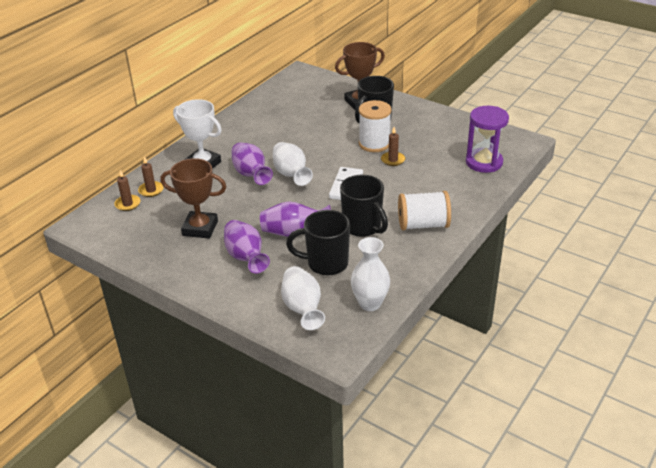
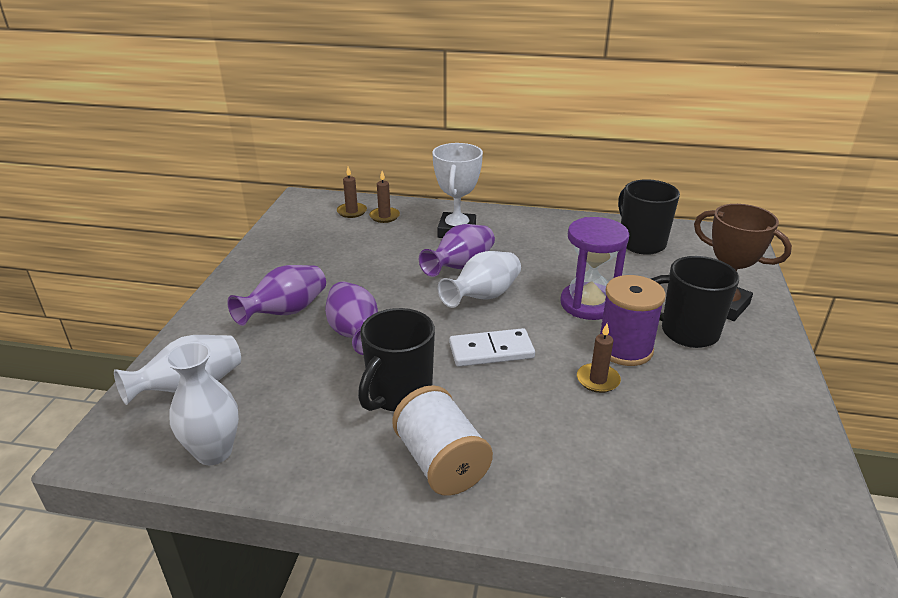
camera: 65 degrees right, 5 degrees down
(200, 228) = (330, 265): brown trophy -> none
(326, 263) = (296, 382): black mug -> black mug (640, 243)
(374, 144) = (625, 349): white spool -> purple spool
(484, 162) = (695, 502): purple hourglass -> purple hourglass (588, 304)

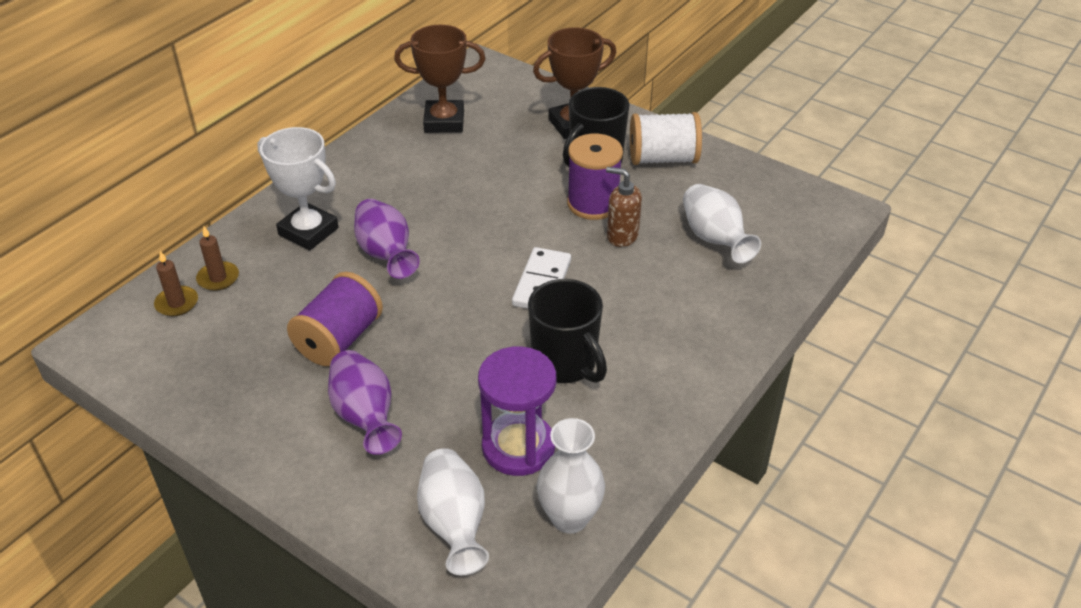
camera: 65 degrees left, 10 degrees up
(355, 334) = (449, 369): purple vase -> none
(357, 277) = (339, 339): none -> purple spool
(441, 462) = (666, 363): white spool -> white spool (663, 158)
(483, 297) = (452, 257): white vase -> white vase (714, 239)
(588, 304) = (516, 196): purple hourglass -> purple hourglass (518, 447)
(598, 380) = (622, 236): brown candle -> brown soap dispenser
(640, 243) = (444, 121): black mug -> brown trophy

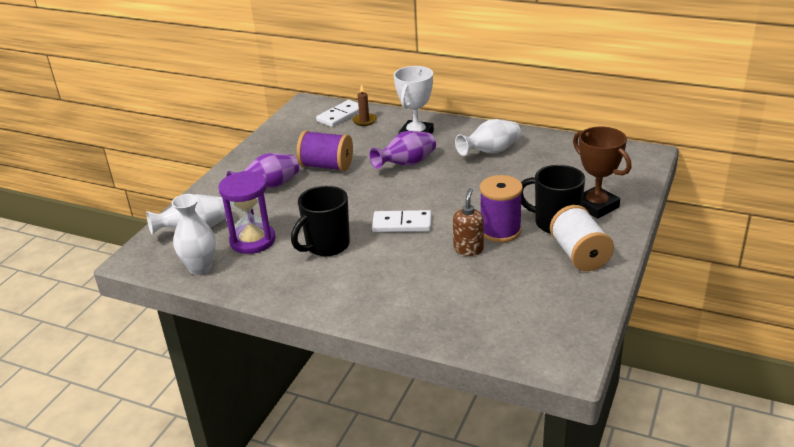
camera: 80 degrees right, 10 degrees down
(177, 303) = (340, 115): brown candle -> white domino
(444, 121) = (560, 154): brown trophy -> none
(714, 239) = (486, 294): white vase -> white vase (490, 152)

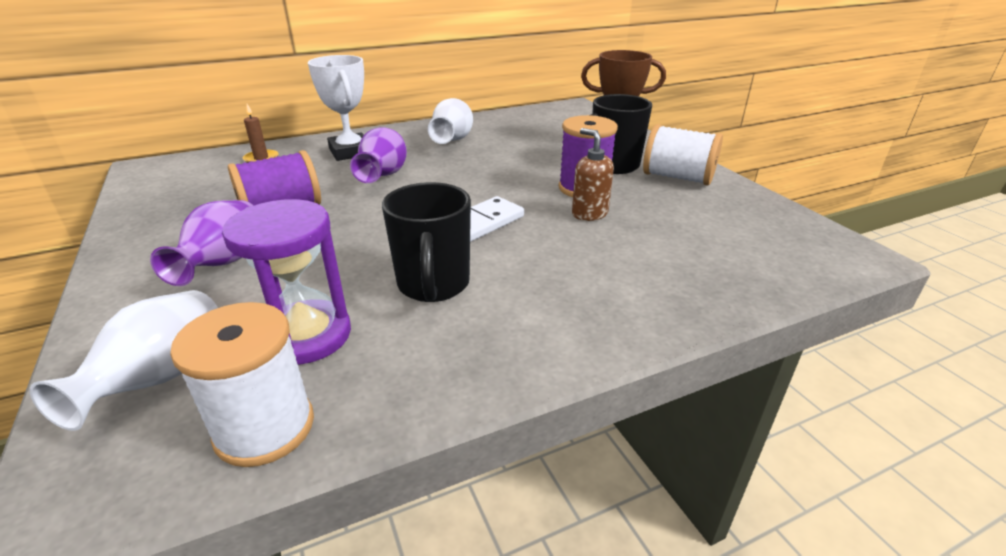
camera: 50 degrees left, 0 degrees up
(200, 268) = (265, 428): white vase -> white spool
(340, 115) = (218, 163): white domino -> none

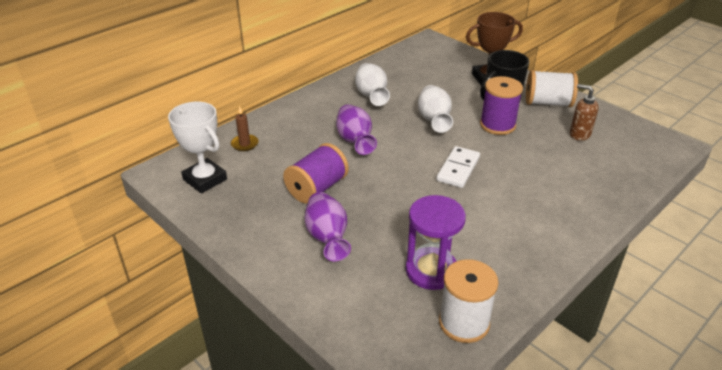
camera: 20 degrees left, 5 degrees up
(160, 378) = (380, 315): white vase -> white vase (434, 120)
(350, 152) = (306, 123): white trophy -> white trophy (205, 179)
(433, 285) = (470, 221): black mug -> none
(589, 214) = (516, 146): brown soap dispenser -> brown soap dispenser (579, 134)

